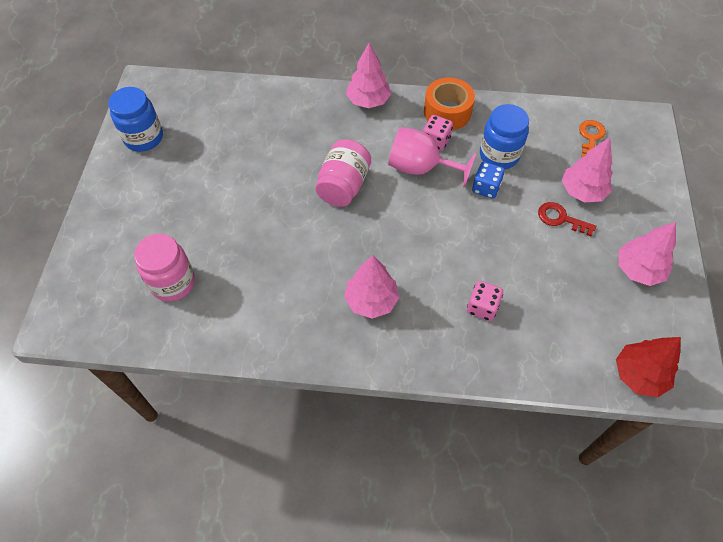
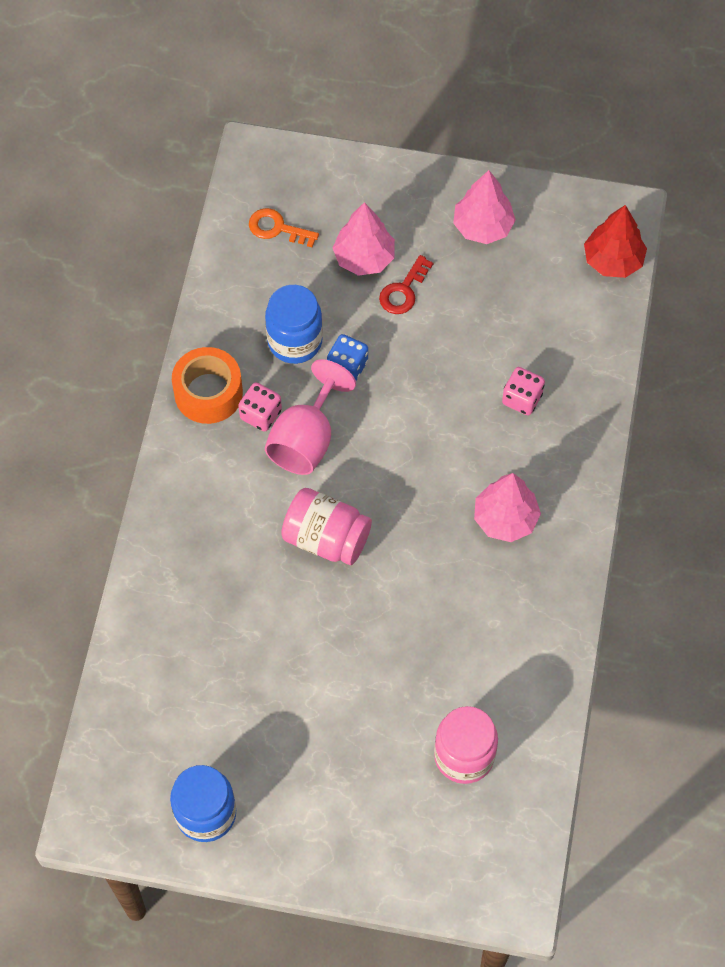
camera: 85 degrees left, 5 degrees up
(368, 101) = (172, 494): pink tree -> none

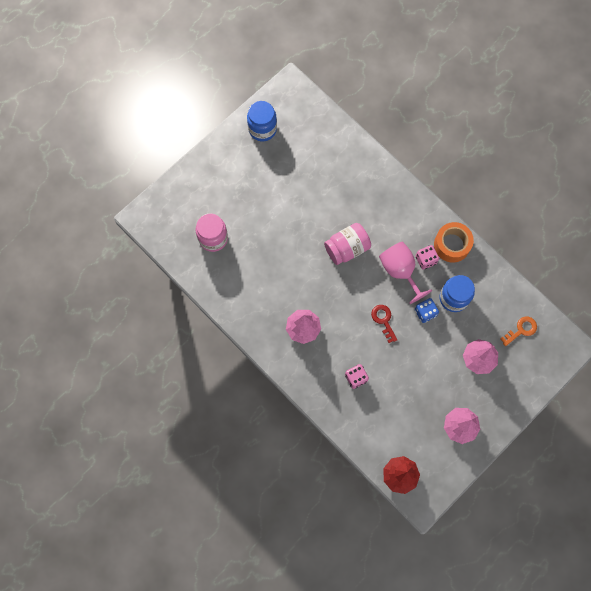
camera: 125 degrees right, 10 degrees up
(403, 290) = (448, 364): red key -> red key (383, 320)

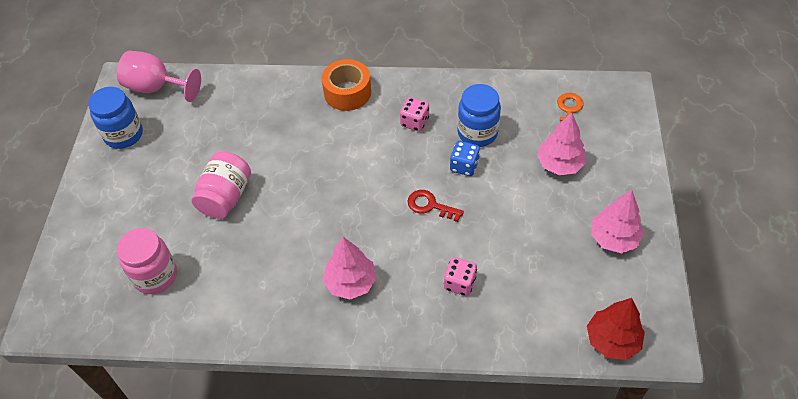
camera: 40 degrees left, 20 degrees down
(347, 248) = (323, 171): pink jar -> pink jar (226, 197)
(400, 271) = (399, 150): pink goblet -> pink goblet (156, 88)
(452, 245) = (426, 92): orange tape -> orange tape (347, 92)

